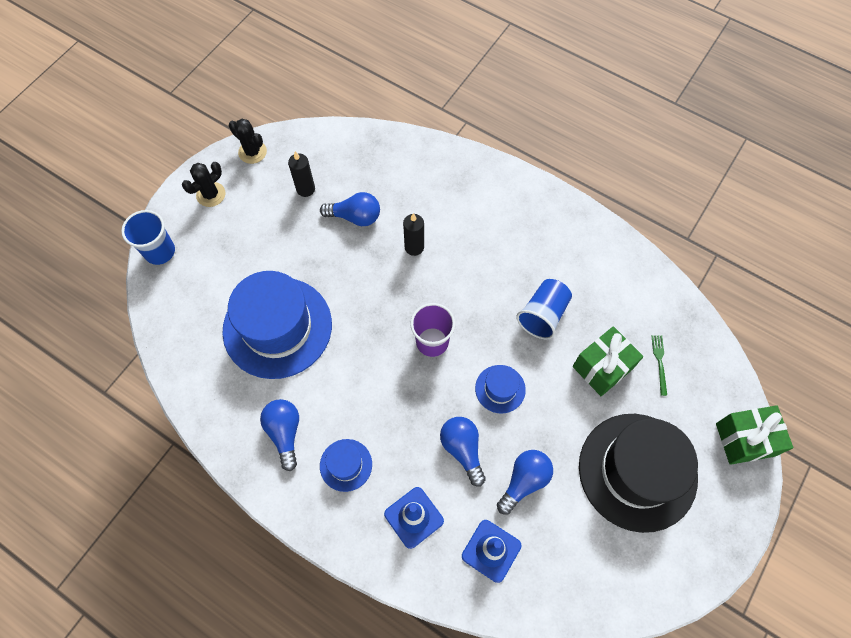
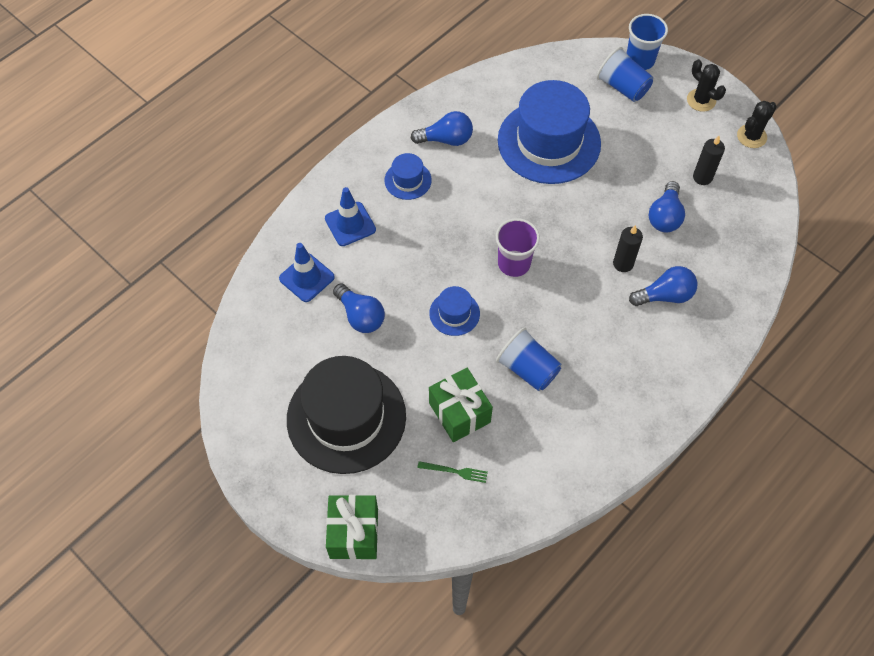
camera: 100 degrees right, 5 degrees down
(198, 264) = (622, 87): none -> blue cup
(462, 449) = (401, 271): blue light bulb -> blue light bulb (665, 295)

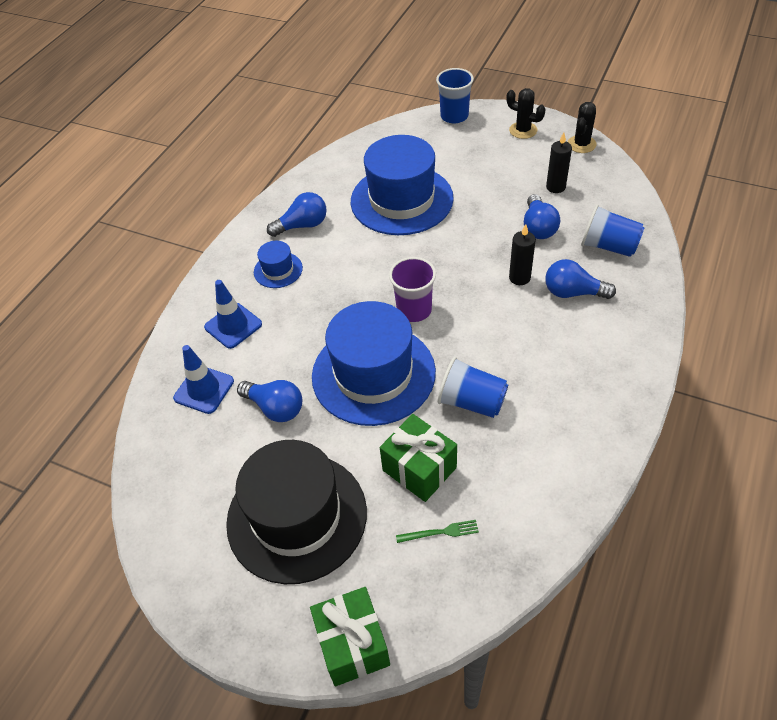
camera: 15 degrees left, 10 degrees down
(454, 313) = (373, 374): blue hat -> blue hat, size x2.24
(622, 87) = (449, 139): blue cup -> blue cup (608, 246)
(665, 295) = (573, 292): blue light bulb -> blue light bulb turned 135 degrees counterclockwise

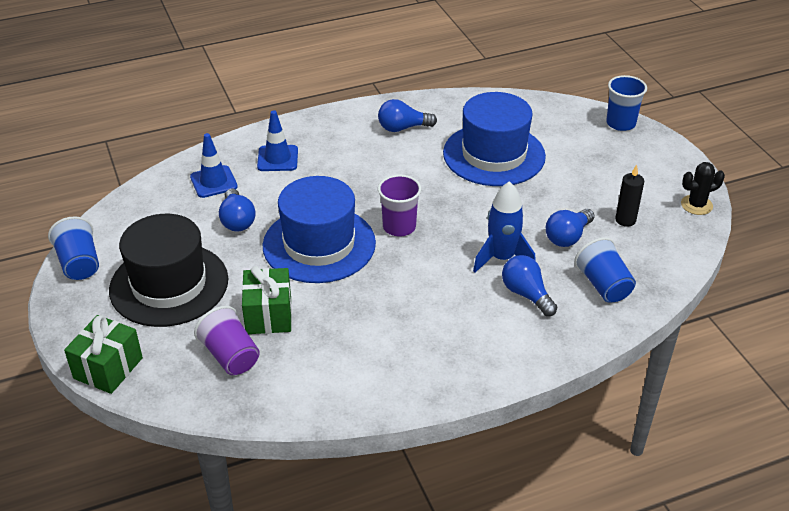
camera: 40 degrees right, 10 degrees down
(278, 270) = (349, 145): blue hat -> none
(302, 225) = (403, 128): blue light bulb -> blue light bulb turned 150 degrees clockwise
(440, 532) = (230, 356): green fork -> purple cup
(471, 402) = (355, 305): blue cup -> blue cup (79, 263)
(519, 278) = (502, 258): black candle -> blue rocket
(523, 130) = (662, 166): black cactus -> none

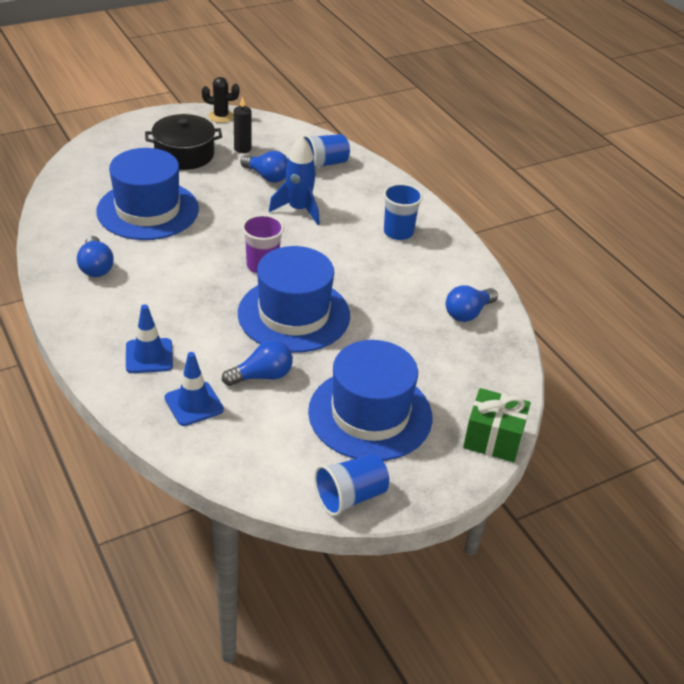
camera: 100 degrees left, 0 degrees up
(169, 284) = (370, 414): black hat -> blue hat
(230, 356) = (453, 358): purple cup -> none
(268, 315) = (397, 339): green gift -> none
(526, 294) = (340, 199): blue light bulb -> blue light bulb (468, 313)
(603, 177) = (184, 154): none -> black pot
(620, 123) = (101, 140): blue cup -> blue cup (398, 232)
(696, 205) = (221, 116): black cactus -> black cactus turned 60 degrees counterclockwise

